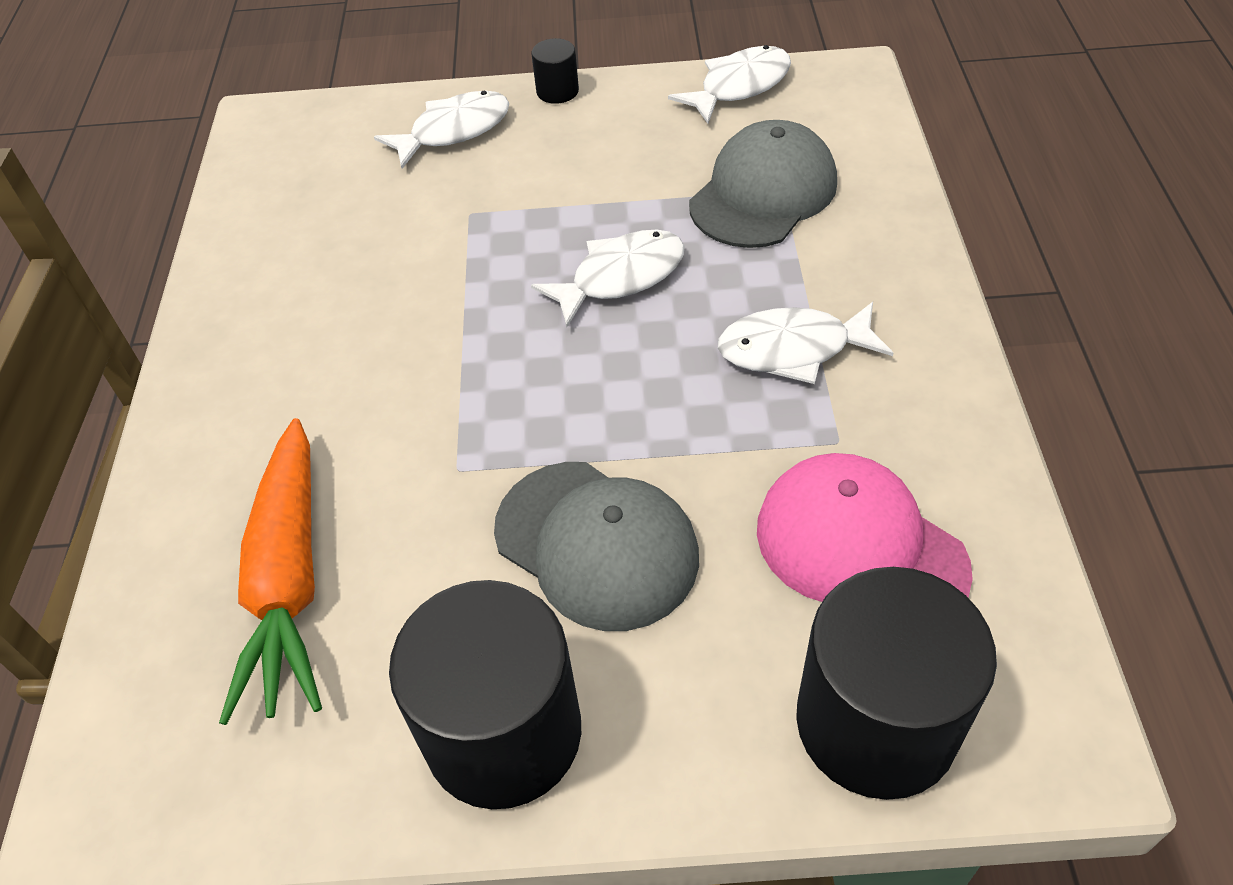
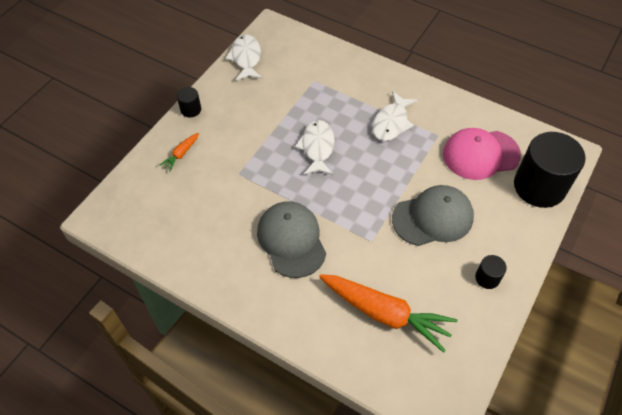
camera: 60 degrees left, 5 degrees up
(454, 131) = (181, 154): white fish -> orange carrot
(503, 733) = (487, 278): black cylinder -> black cylinder, size x0.44
(763, 193) = (311, 86): grey cap -> grey cap (291, 240)

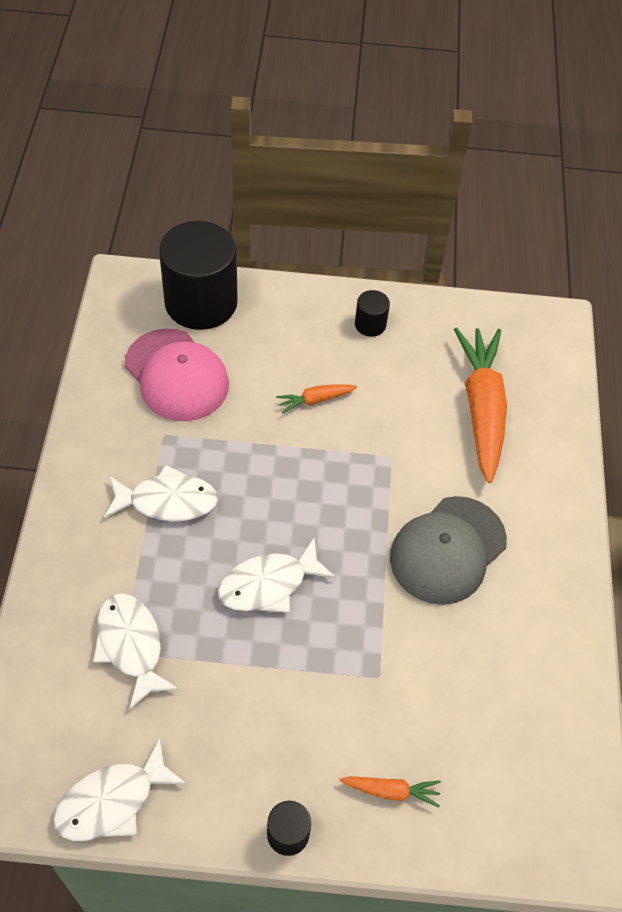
camera: 120 degrees left, 0 degrees up
(315, 84) = (131, 645): none -> white fish
(433, 217) = (315, 400): grey cap -> orange carrot

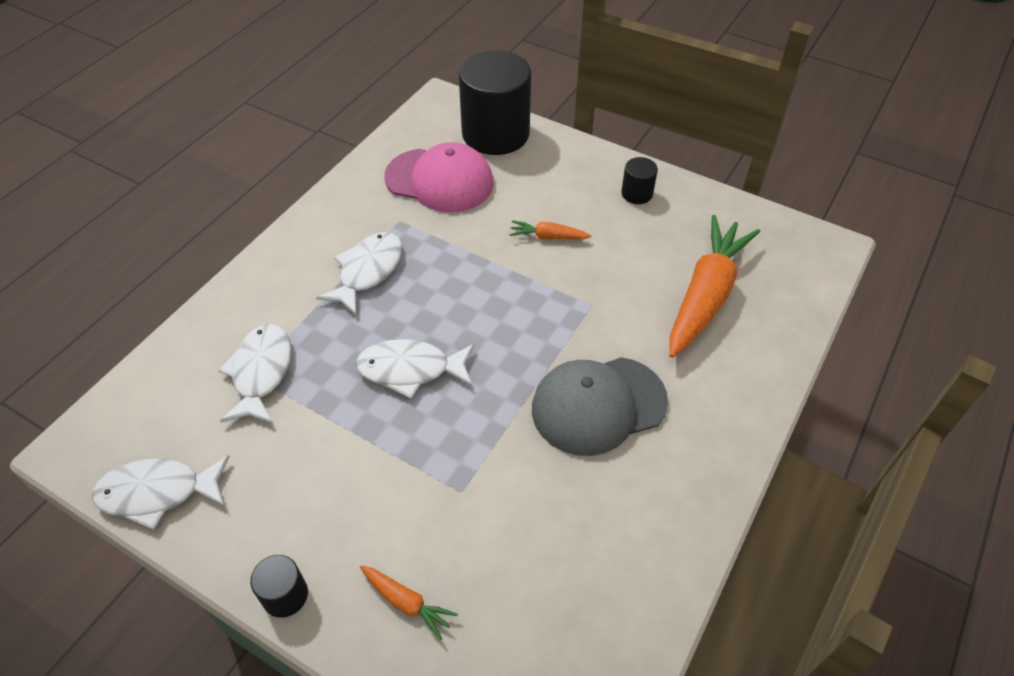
camera: 30 degrees right, 5 degrees down
(167, 501) = (368, 271): white fish -> white fish turned 90 degrees counterclockwise
(176, 375) = (439, 180): pink cap -> pink cap turned 60 degrees counterclockwise

